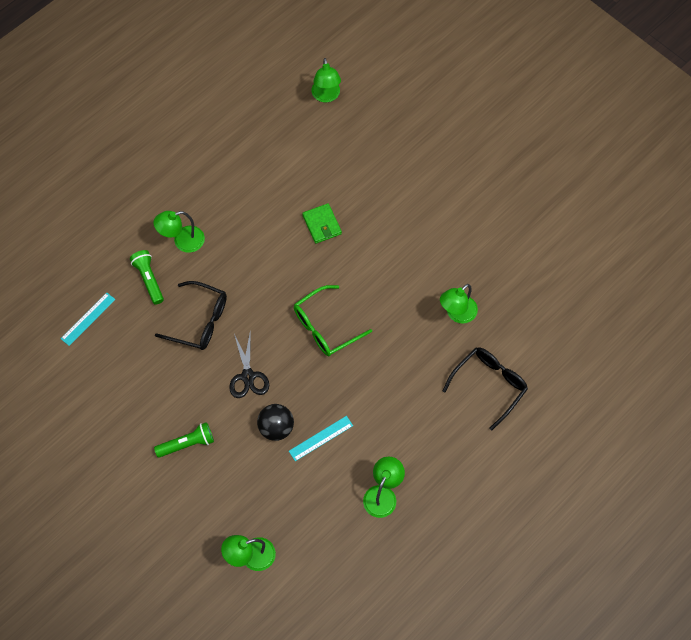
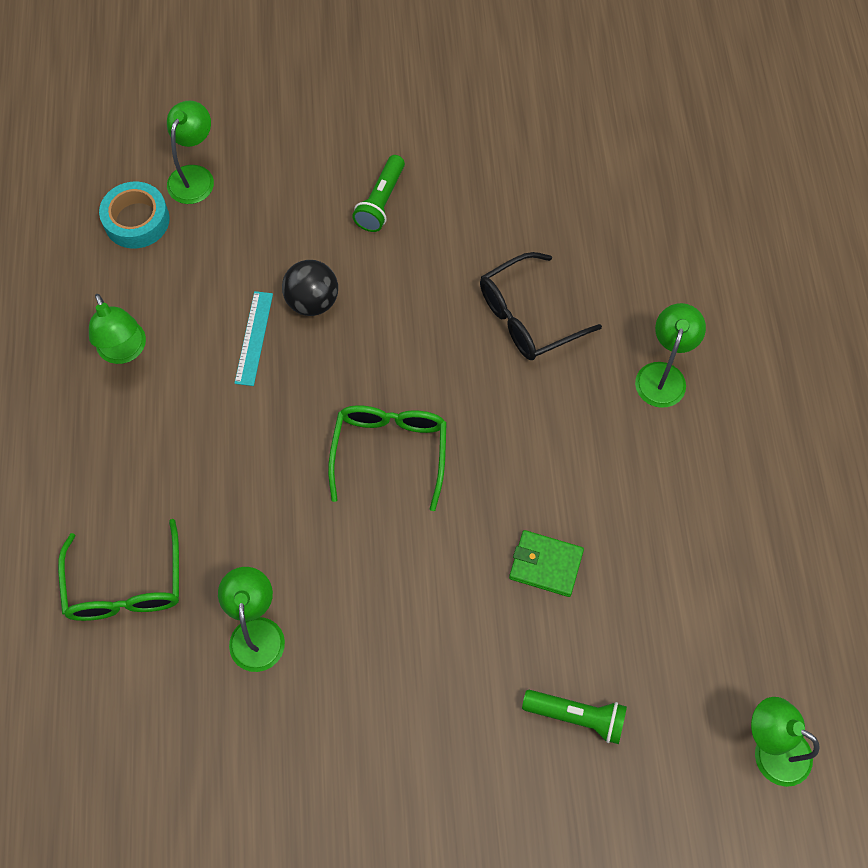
camera: 130 degrees right, 0 degrees up
(88, 319) = (635, 205): turquoise ruler -> none
(149, 279) = (637, 301): green flashlight -> green flashlight (576, 716)
(248, 376) = (405, 318): black scissors -> none
(304, 562) = (137, 220): none -> turquoise tape
(489, 385) = (126, 586): black glasses -> green glasses

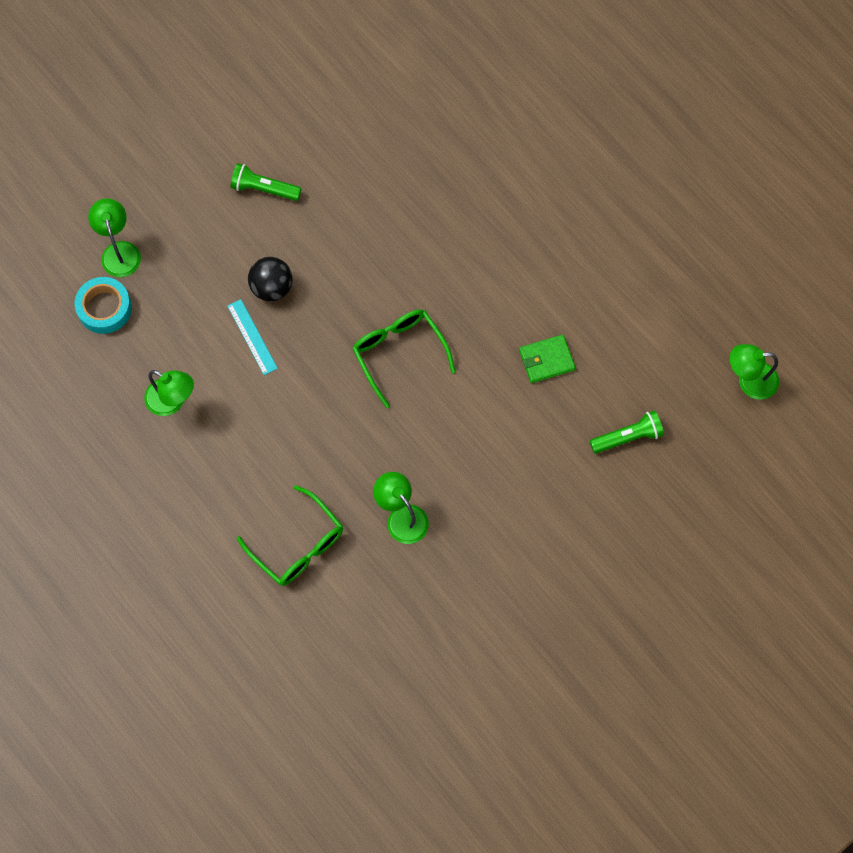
camera: 35 degrees left, 5 degrees up
(381, 202) = (264, 189): green flashlight -> green flashlight turned 120 degrees clockwise
(527, 317) = (421, 208): black glasses -> none
(663, 375) = (534, 192): green lamp -> none

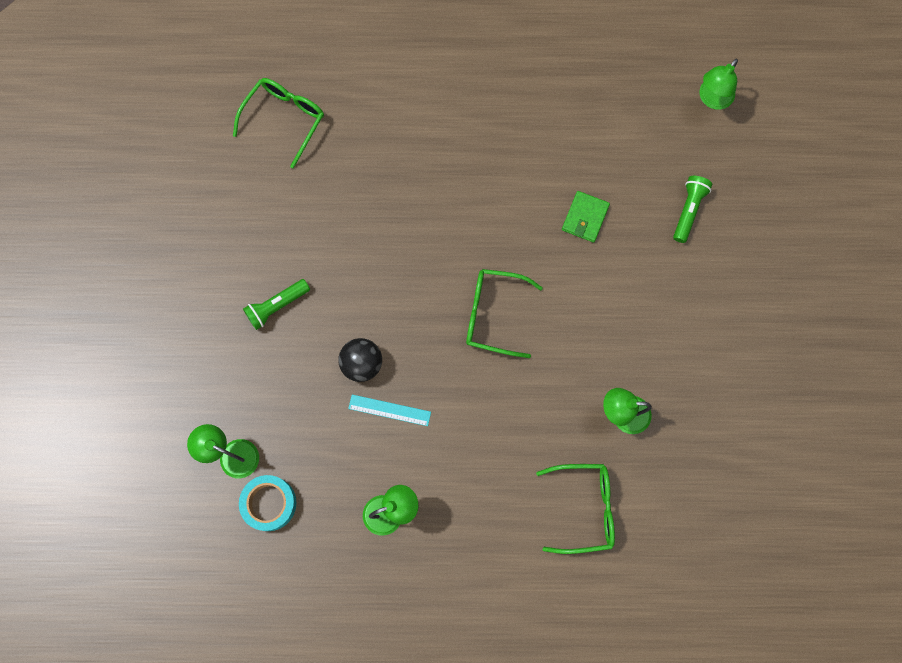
camera: 50 degrees left, 5 degrees up
(423, 70) = (285, 119): none -> green glasses

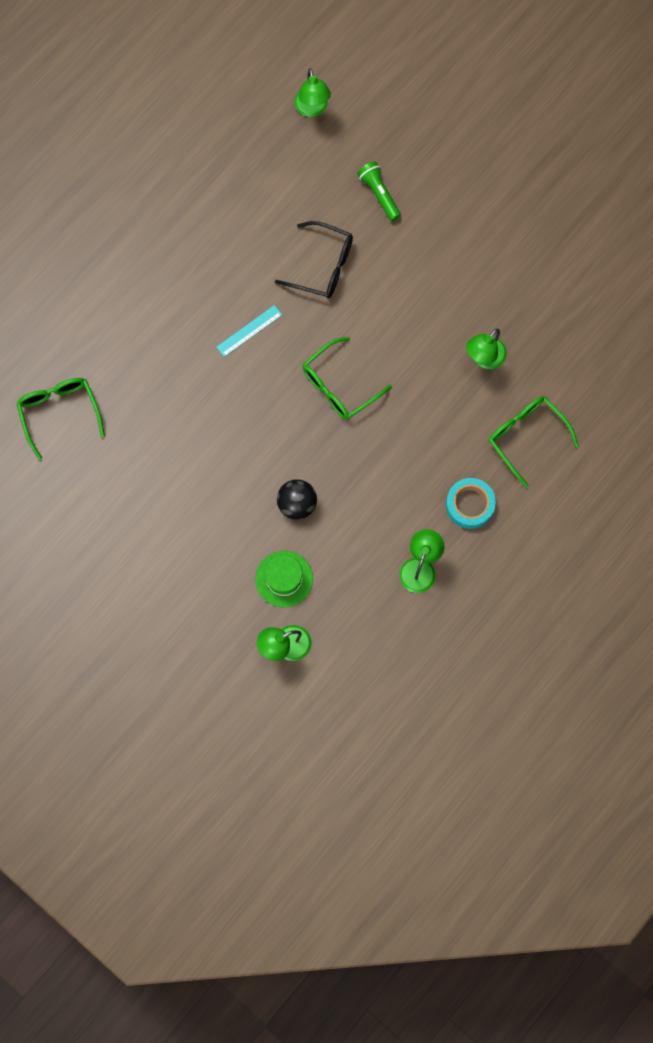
camera: 50 degrees left, 0 degrees up
(269, 503) = (343, 647): turquoise tape -> turquoise tape (469, 505)
(277, 306) = (202, 530): green flashlight -> none
(289, 406) = (284, 579): none -> green hat
(389, 410) = (347, 512): turquoise ruler -> turquoise ruler (249, 331)
(584, 508) = (526, 436): green glasses -> green glasses turned 75 degrees counterclockwise
(585, 218) = (323, 266): green wallet -> black glasses

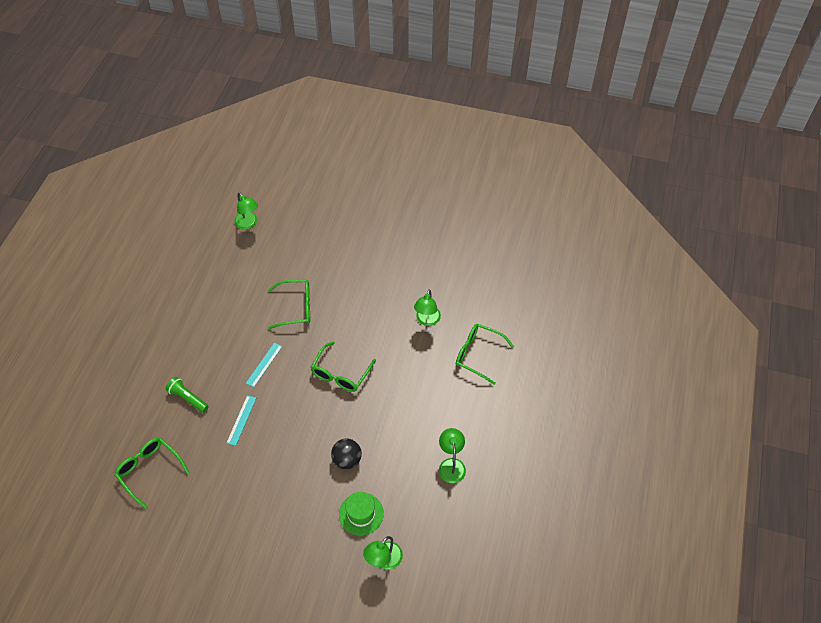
camera: 25 degrees left, 20 degrees down
(191, 395) = (241, 420): none -> turquoise ruler
(323, 266) = (296, 308): black glasses -> green glasses
(379, 194) = (313, 254): green flashlight -> green flashlight (188, 398)
(469, 505) = (464, 411): turquoise tape -> none

